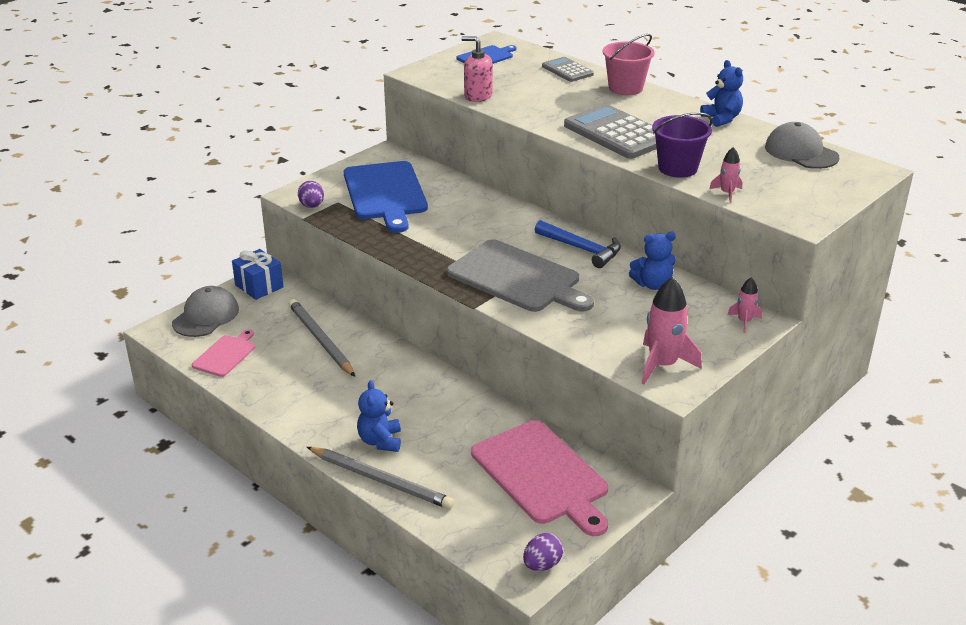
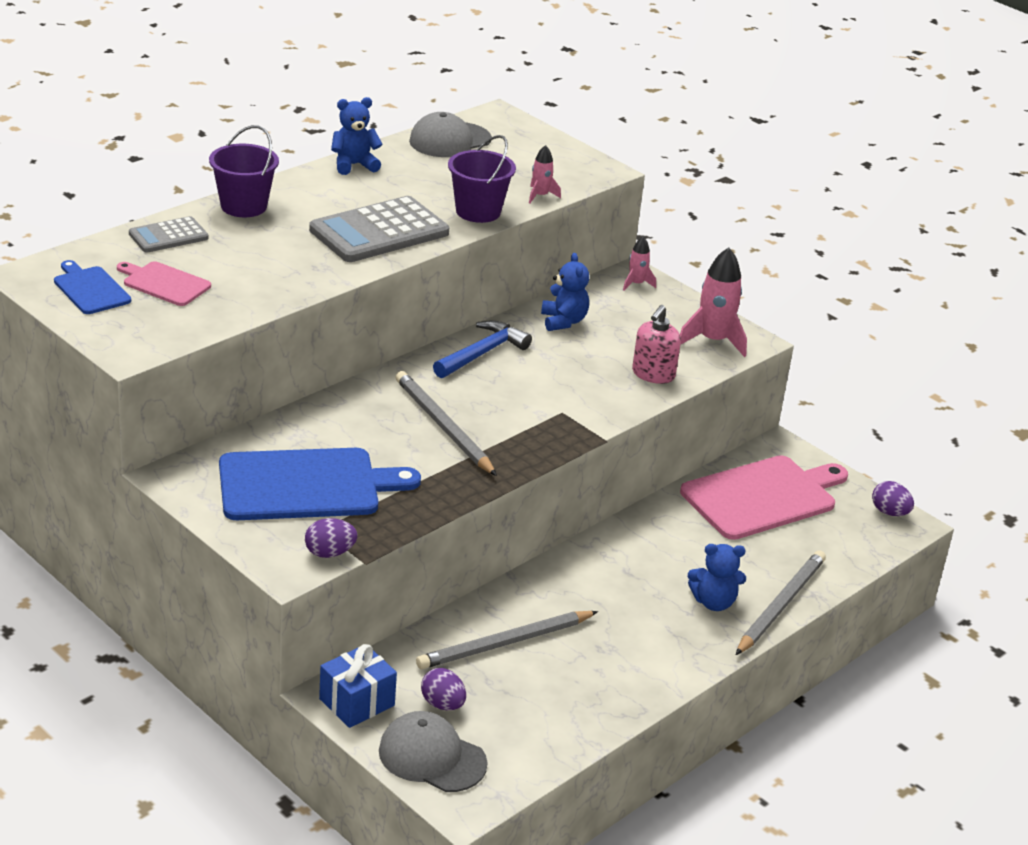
camera: 90 degrees left, 0 degrees up
(225, 355) = (533, 733): pink cutting board -> pink cutting board (164, 283)
(256, 317) = (442, 704): none -> purple egg
(470, 237) = (443, 427): none -> grey pencil
(478, 96) = (234, 310): pink soap dispenser -> pink soap dispenser (653, 374)
(517, 278) = (543, 404): grey cutting board -> none
(625, 88) = (243, 206): pink bucket -> purple bucket

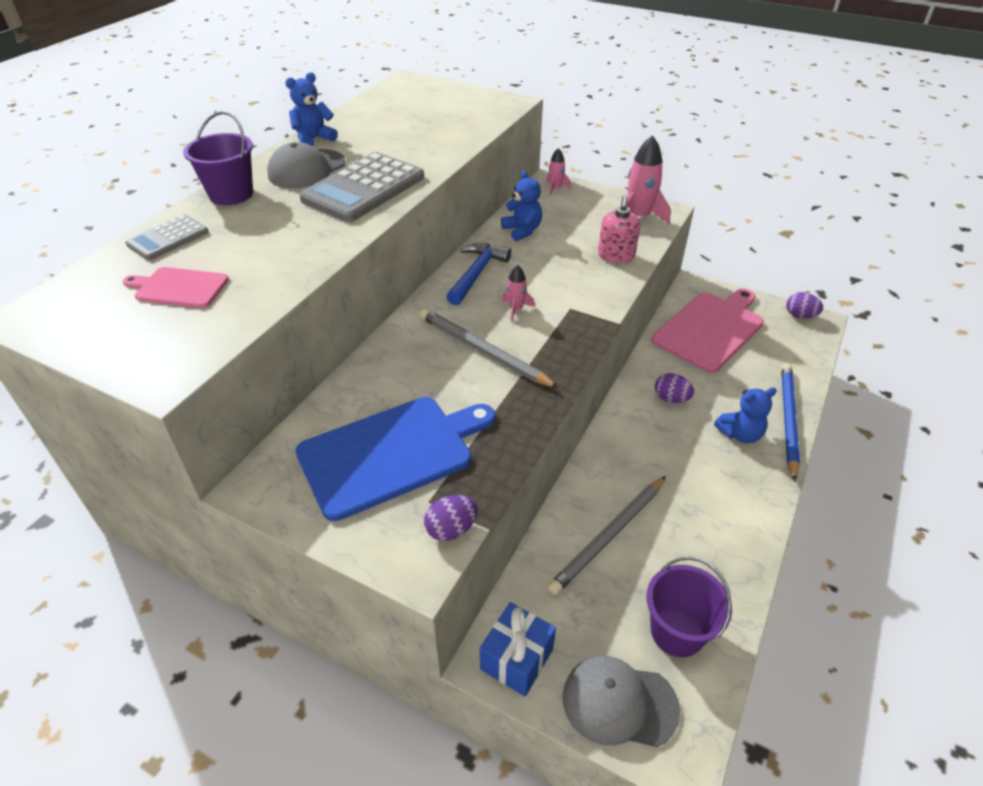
camera: 15 degrees left, 10 degrees up
(90, 289) = (101, 314): blue cutting board -> none
(442, 704) = (594, 629): purple egg -> purple egg (671, 399)
(450, 140) = (381, 105): grey cap -> grey cap (306, 169)
(478, 211) = (436, 153): purple bucket -> purple bucket (677, 632)
(540, 196) = (477, 130): pink rocket -> pink rocket (516, 309)
(780, 605) = (788, 420): grey pencil -> blue pencil

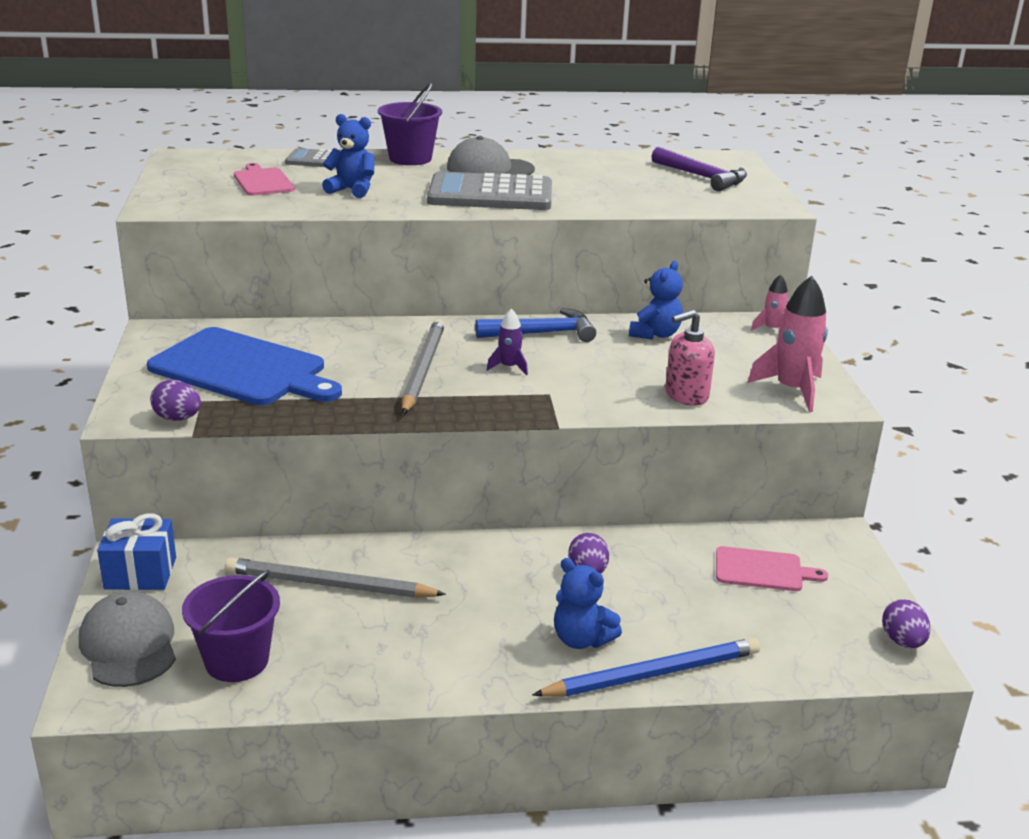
camera: 55 degrees right, 15 degrees down
(313, 139) = (545, 157): blue teddy bear -> blue teddy bear (352, 190)
(431, 103) = (702, 177): none -> purple hammer
(516, 309) = (509, 367): pink rocket -> purple rocket
(710, 329) = (762, 570): pink cutting board -> pink cutting board, size x0.52

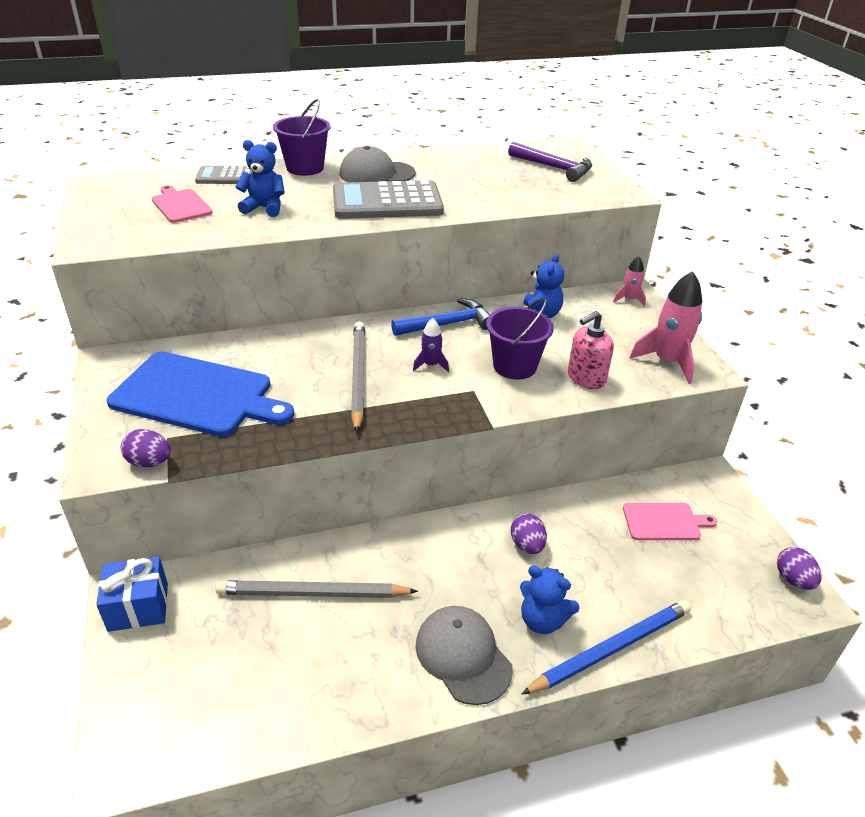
camera: 10 degrees left, 10 degrees up
(129, 645) = (144, 695): grey cap -> grey cap (463, 656)
(237, 661) = (249, 697): purple bucket -> purple bucket (514, 366)

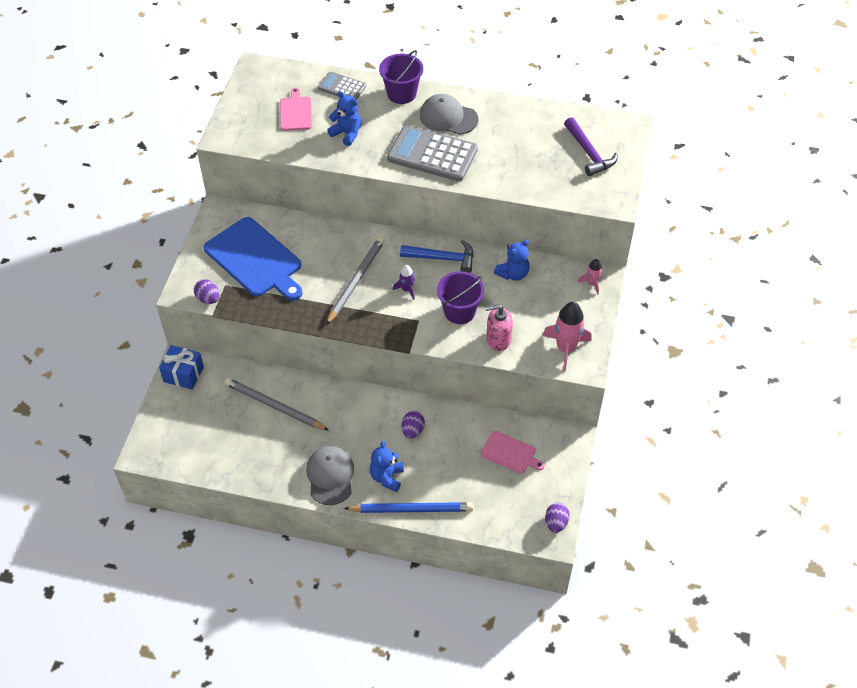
camera: 30 degrees right, 15 degrees up
(542, 620) = (387, 477): blue teddy bear -> blue teddy bear turned 45 degrees clockwise

